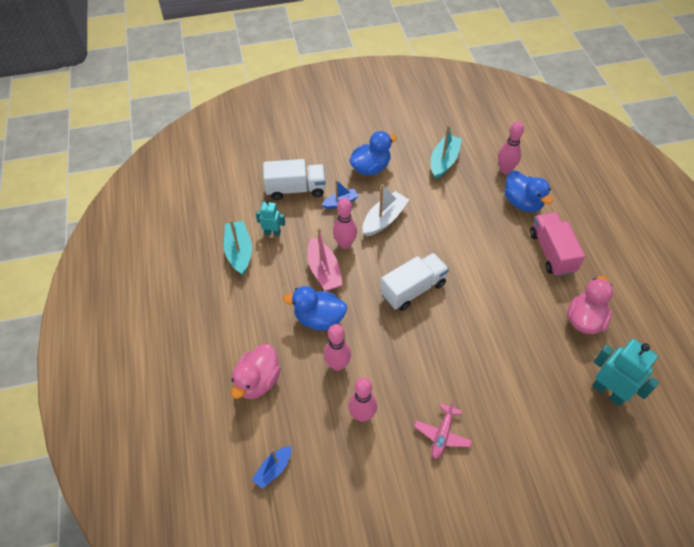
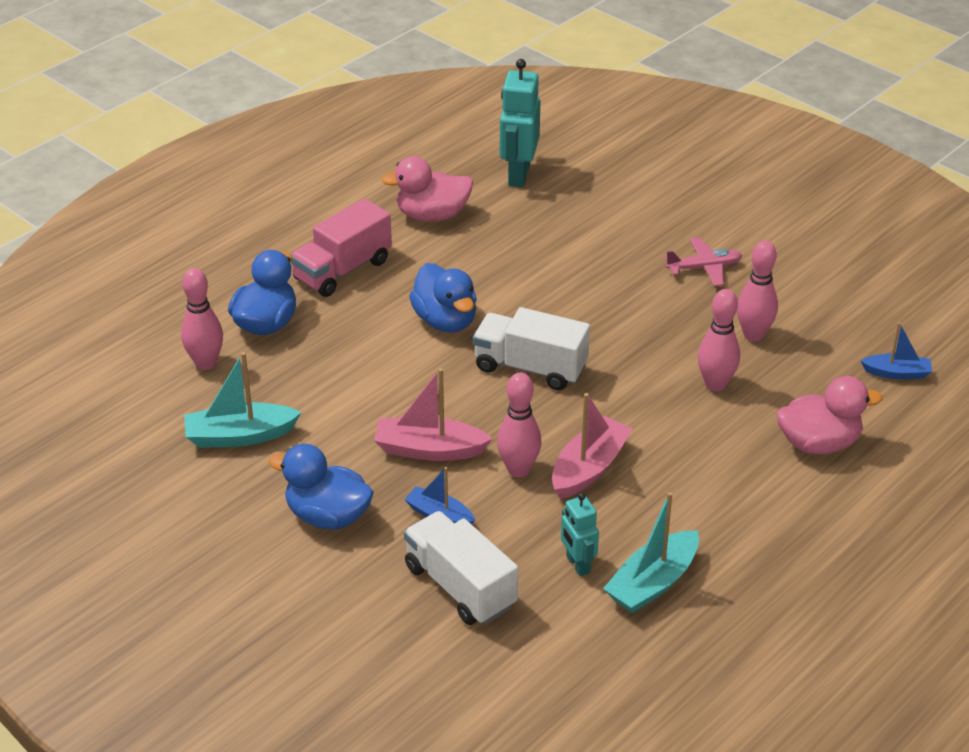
camera: 125 degrees left, 15 degrees down
(319, 318) = (670, 434): blue duck -> blue duck (445, 321)
(384, 219) = (429, 450): white boat -> pink boat

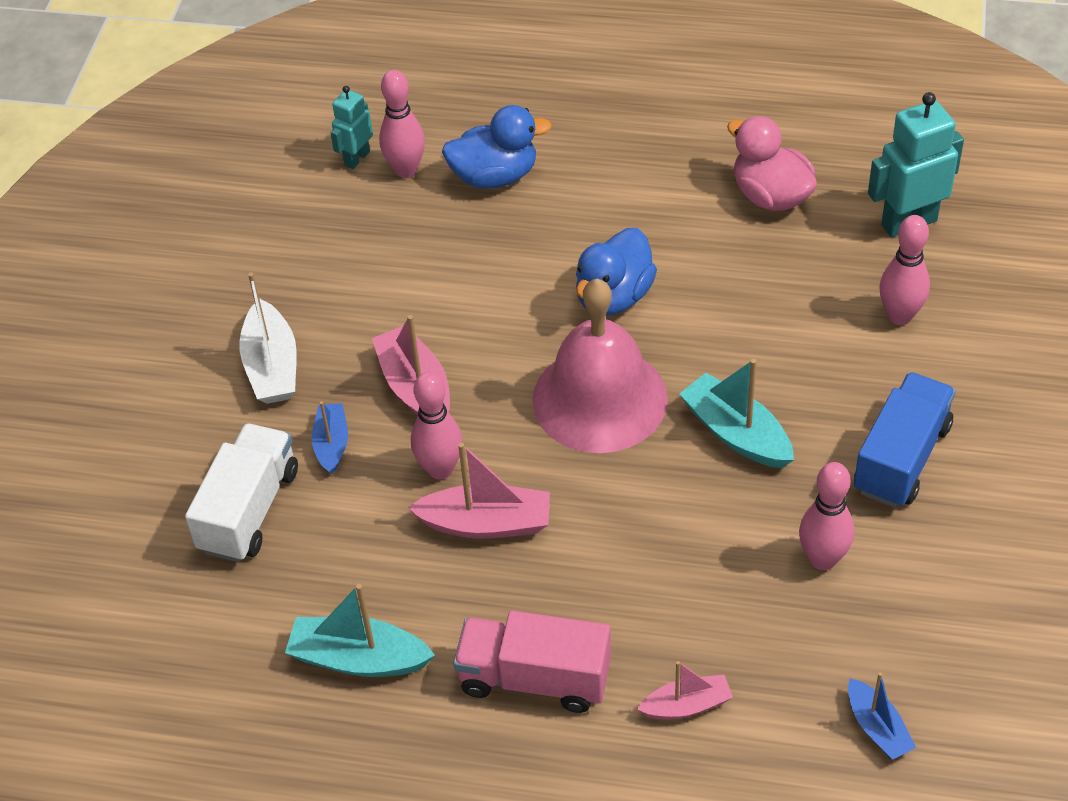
camera: 60 degrees right, 10 degrees up
(240, 436) = (329, 248): turquoise boat -> turquoise boat (736, 433)
(327, 516) = (272, 366): blue duck -> white boat
(342, 270) = (621, 182): pink truck -> pink truck (534, 678)
(530, 367) = (599, 399): white truck -> pink bell
(577, 564) = (341, 584): turquoise robot -> turquoise robot (357, 158)
(704, 268) = (901, 458): pink plane -> blue truck
(715, 384) = (706, 565): pink bowling pin -> pink bowling pin (899, 316)
(818, 443) = (686, 705): pink duck -> pink boat

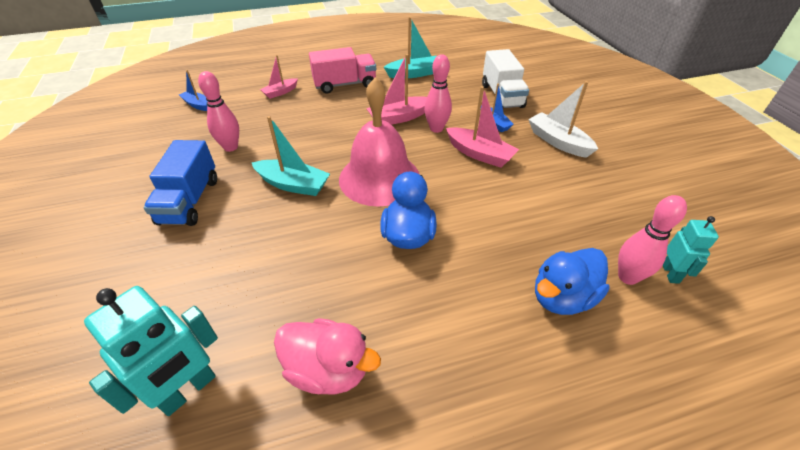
camera: 150 degrees right, 5 degrees down
(899, 316) = (194, 291): pink bowling pin -> none

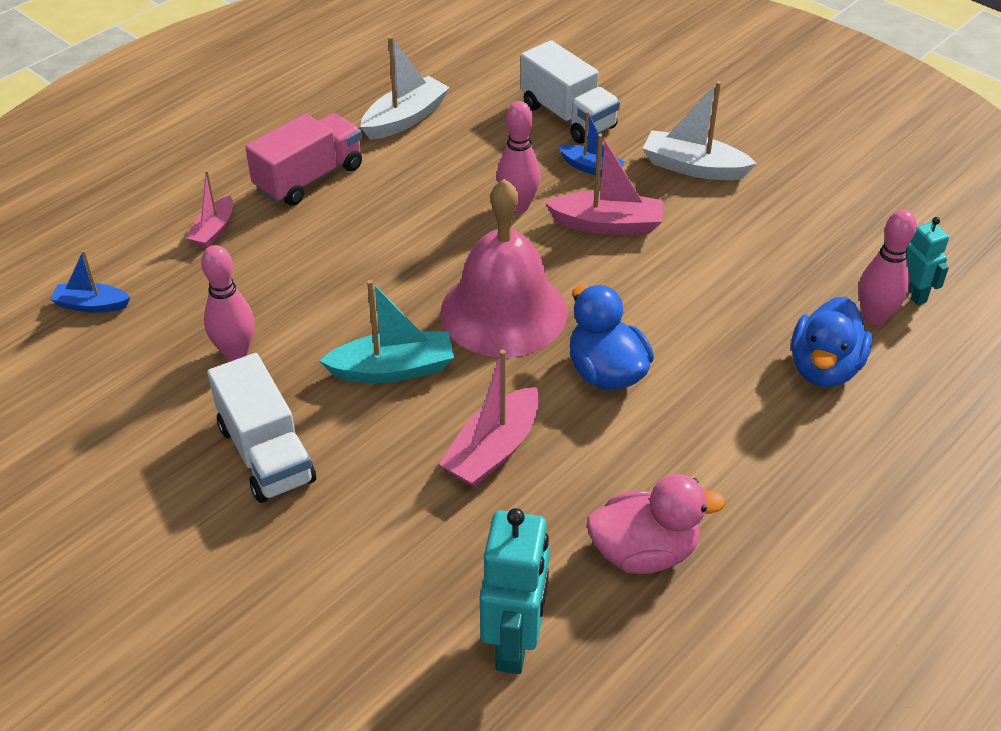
camera: 30 degrees left, 0 degrees up
(190, 201) = (266, 453): blue truck -> white truck
(399, 118) = (449, 207): pink boat -> pink boat (493, 450)
(415, 73) = (405, 119): turquoise boat -> white boat

